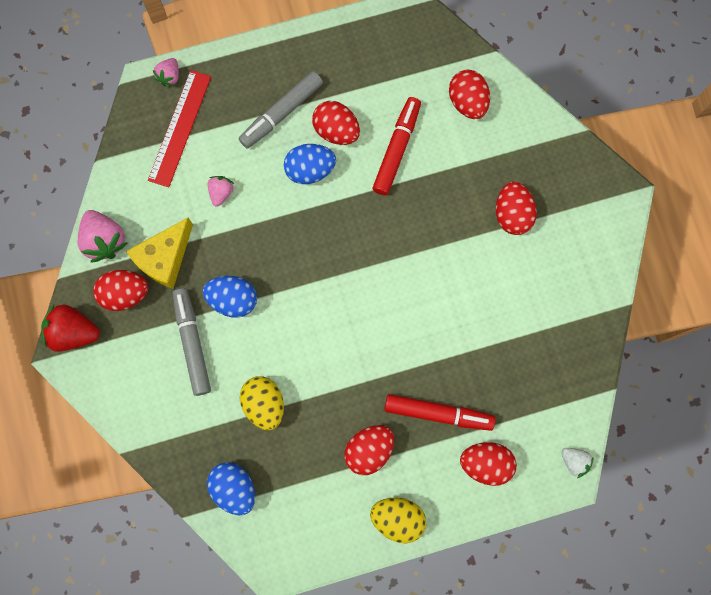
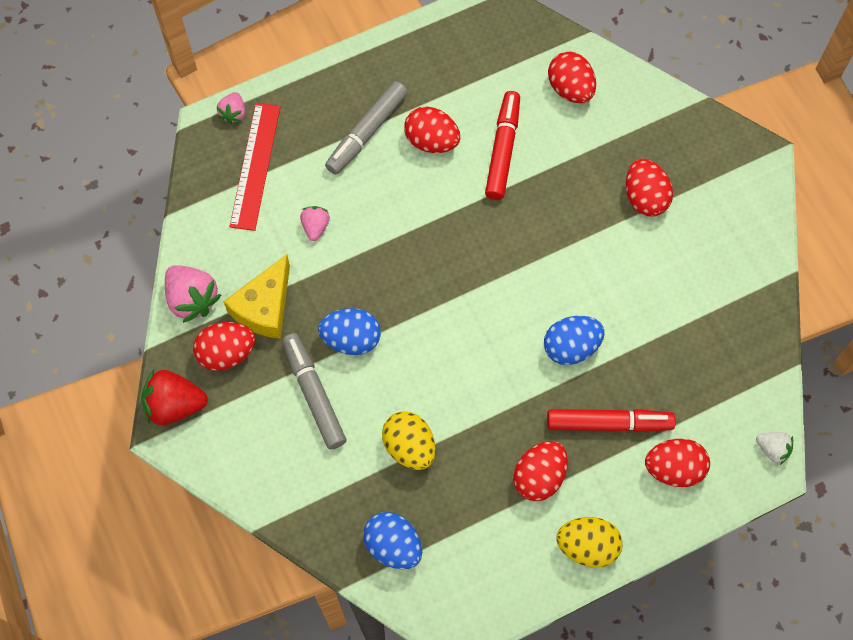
camera: 10 degrees left, 10 degrees down
(310, 170) = (411, 187): blue egg -> blue egg (571, 347)

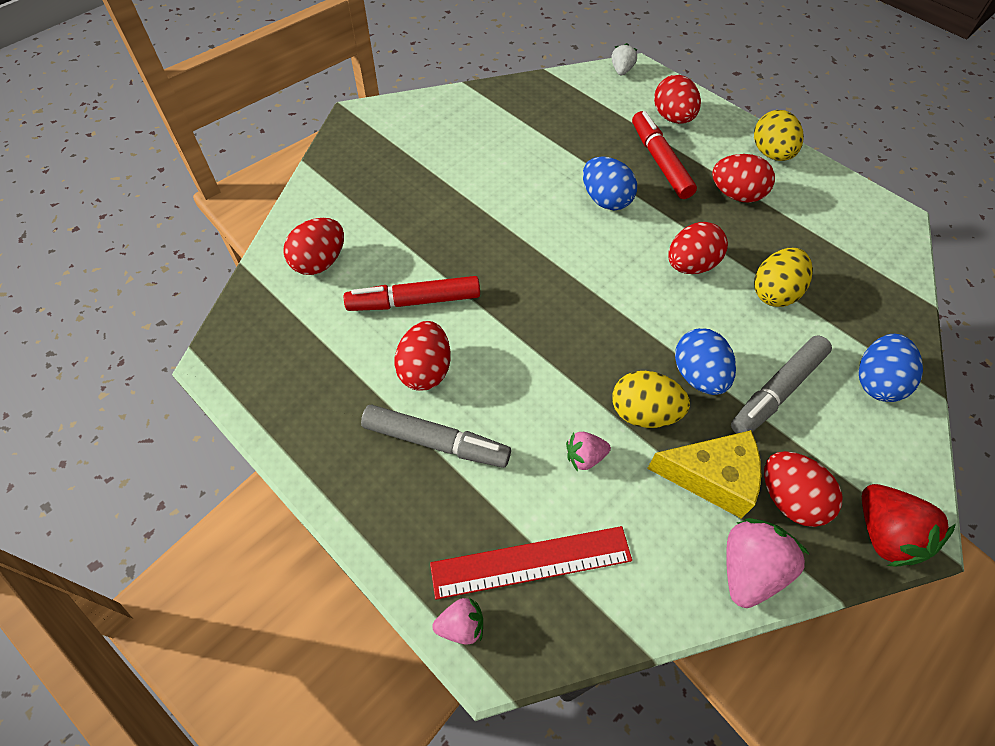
camera: 110 degrees left, 10 degrees down
(335, 283) = (643, 413): none -> yellow egg
(393, 546) = (870, 279): blue egg -> blue egg (876, 381)
(645, 198) = (429, 181): red egg -> red egg (690, 265)

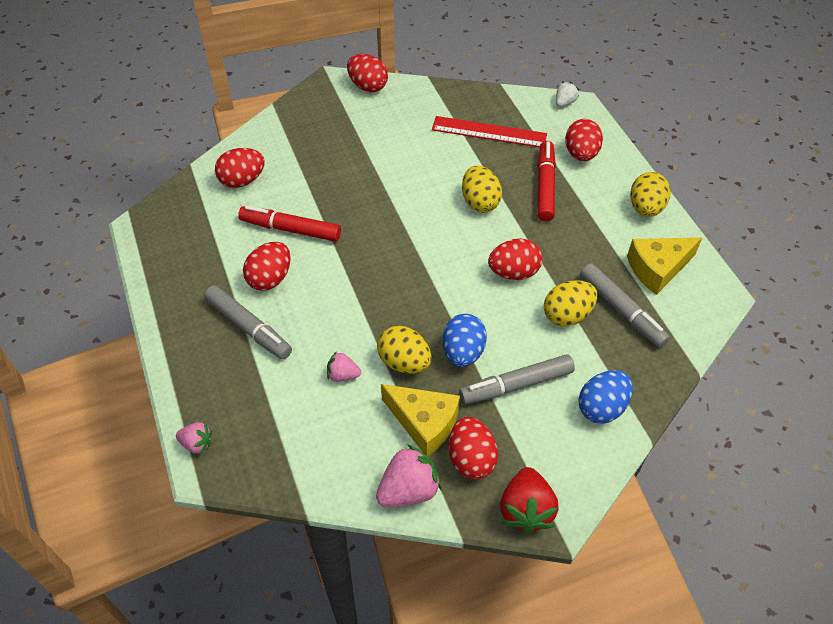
camera: 25 degrees right, 5 degrees down
(531, 561) = (264, 425): red ruler -> red ruler (489, 132)
(605, 200) = (480, 202): blue egg -> yellow egg
(736, 194) = (590, 231): red egg -> red egg (368, 86)
(821, 267) = (621, 310): none -> grey marker
(825, 212) = (657, 269): none -> yellow cheese

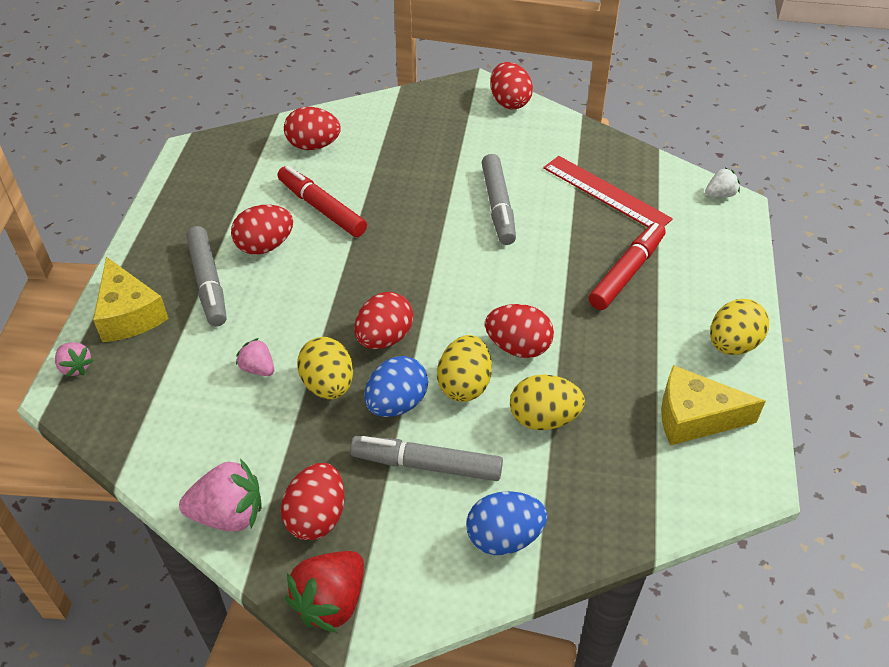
camera: 30 degrees right, 5 degrees down
(424, 423) = (299, 455): yellow cheese -> yellow cheese (129, 314)
(480, 202) = (538, 260): yellow egg -> yellow egg (464, 385)
(581, 154) = (697, 255): red egg -> red egg (384, 338)
(621, 310) = (613, 442): grey marker -> grey marker (498, 206)

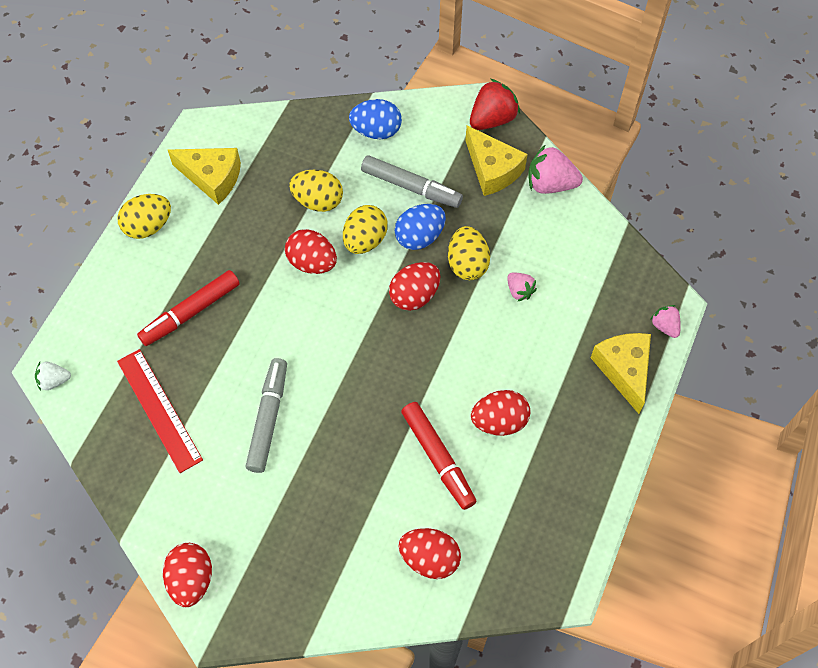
camera: 165 degrees left, 15 degrees up
(208, 282) = (554, 389): grey marker -> none
(317, 517) = (492, 169): red egg -> yellow cheese

